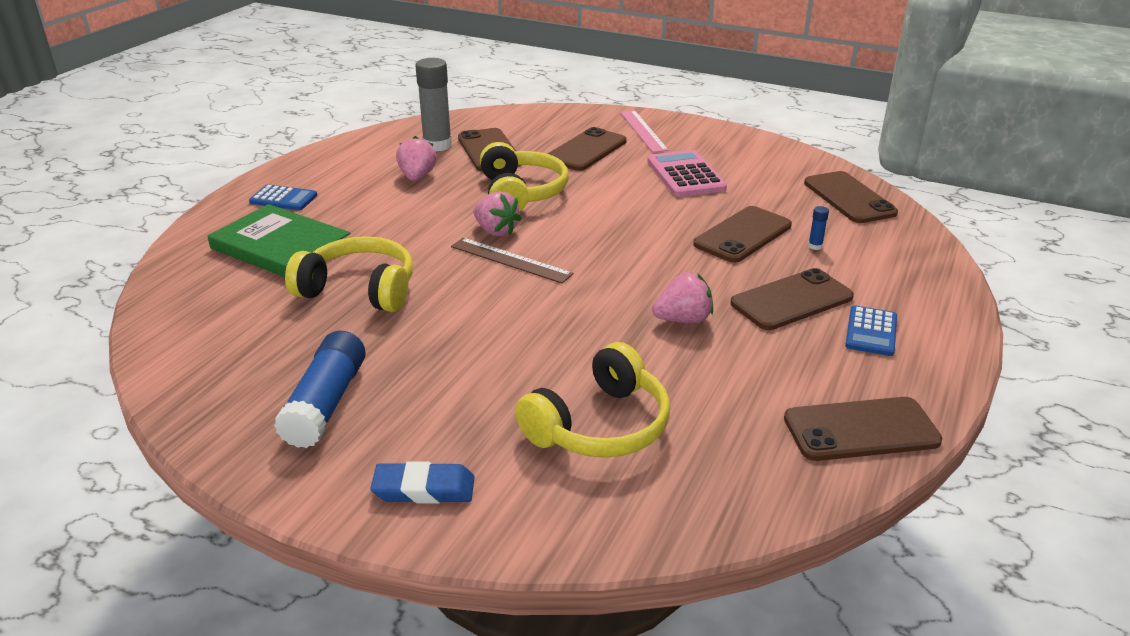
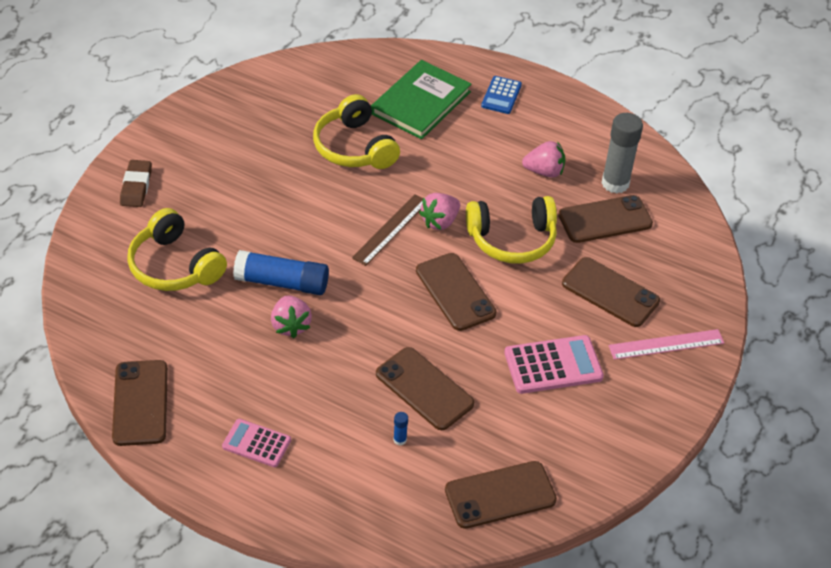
camera: 90 degrees right, 15 degrees up
(326, 403) = (223, 142): blue glue stick -> blue glue stick (282, 283)
(359, 290) = (354, 147): yellow headphones -> yellow headphones turned 135 degrees clockwise
(424, 489) = (136, 186): blue eraser -> brown eraser
(791, 300) = (310, 401): brown phone -> brown phone (455, 292)
(871, 332) = (256, 443): blue calculator -> pink calculator

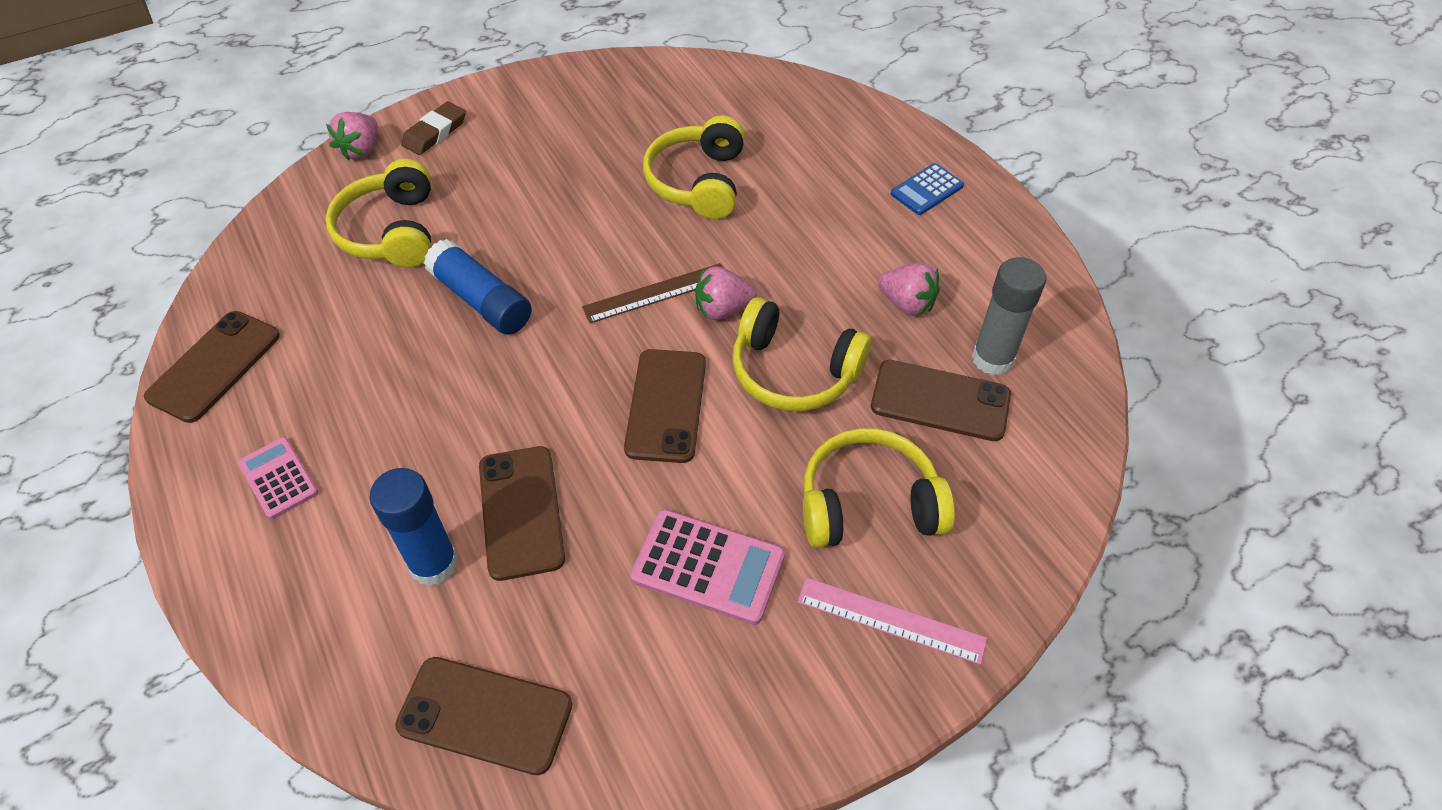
camera: 35 degrees right, 5 degrees up
(290, 325) = (444, 355): pink strawberry -> pink strawberry (361, 150)
(400, 440) = (434, 564): blue glue stick -> blue glue stick, size x2.48
(421, 103) = (820, 161): green book -> none
(610, 292) = (868, 504): brown phone -> yellow headphones

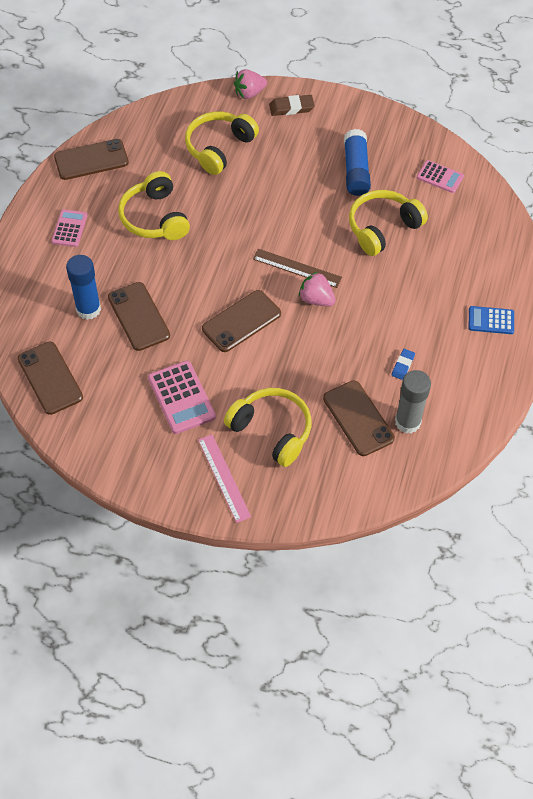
camera: 45 degrees right, 5 degrees up
(481, 300) = (220, 212): blue glue stick -> blue glue stick (355, 170)
(521, 512) = (138, 316): brown phone -> brown phone turned 60 degrees counterclockwise
(692, 94) = (440, 177): none -> pink calculator
(793, 371) = (311, 352): yellow headphones -> yellow headphones (155, 218)
(907, 304) = (403, 365): pink strawberry -> blue eraser

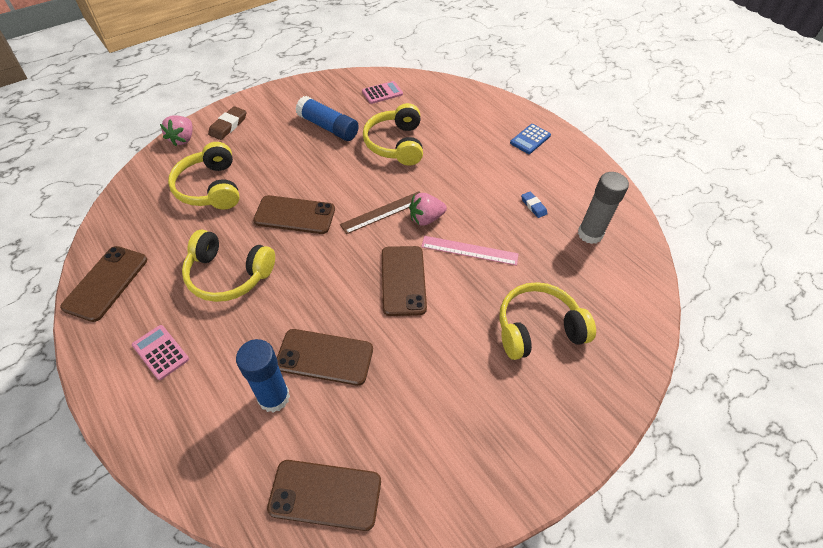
camera: 55 degrees left, 5 degrees down
(181, 397) = (449, 379): pink calculator -> none
(224, 478) = (567, 399): pink ruler -> pink ruler (469, 250)
(358, 418) = (565, 262): brown phone -> brown phone (295, 215)

